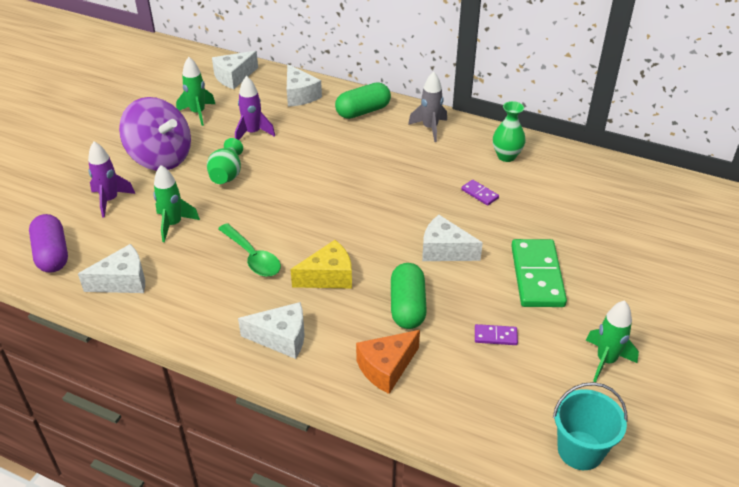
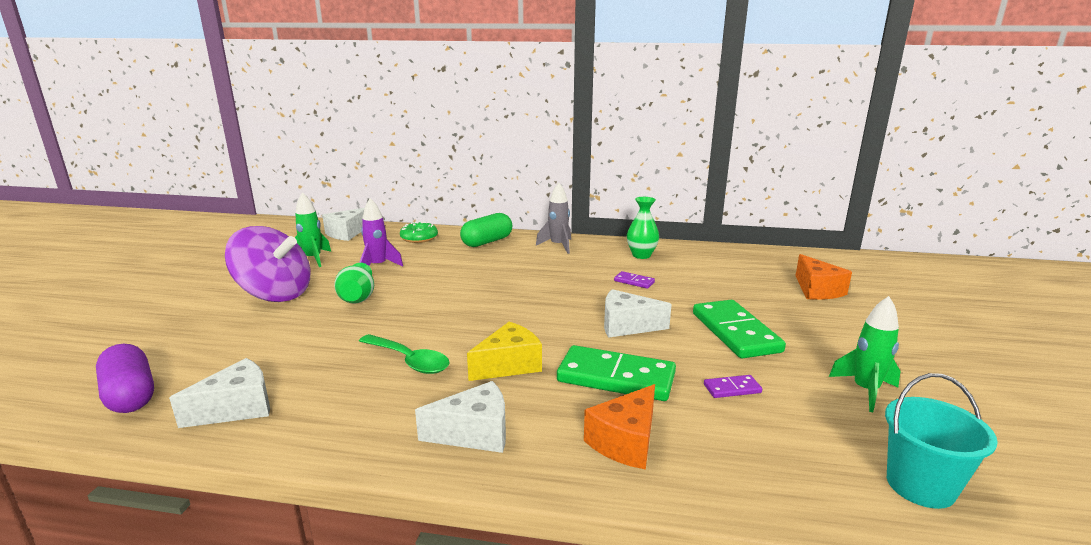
camera: 15 degrees left, 20 degrees down
(110, 200) = (214, 335): purple rocket -> none
(173, 224) = (300, 345): green rocket -> none
(300, 95) = (419, 238): white cheese -> green donut
(407, 306) = (616, 378): green capsule -> green domino
(652, 236) = (817, 290): none -> orange cheese

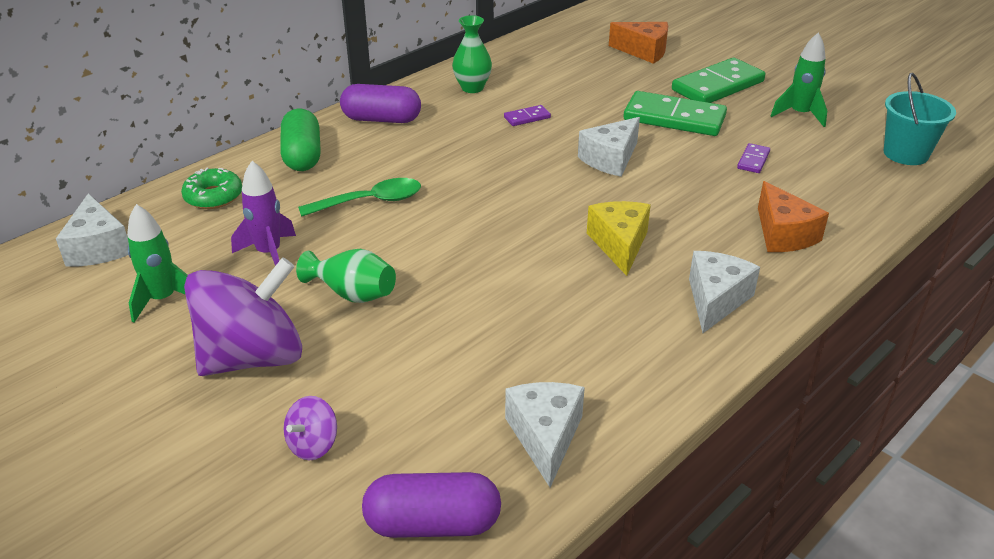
camera: 55 degrees left, 15 degrees up
(200, 335) = (313, 444): none -> purple spinning top
(409, 361) = (553, 299): green spoon -> green spoon (370, 201)
(558, 246) = (381, 119): grey rocket -> purple capsule
(616, 378) = (692, 201): green domino -> green domino (718, 86)

